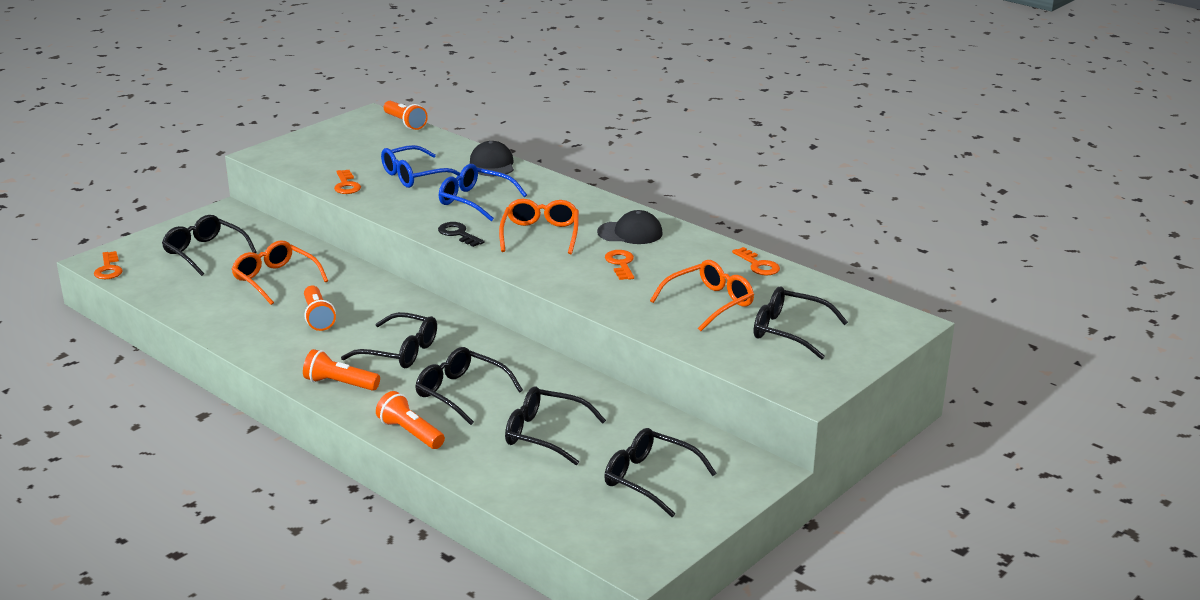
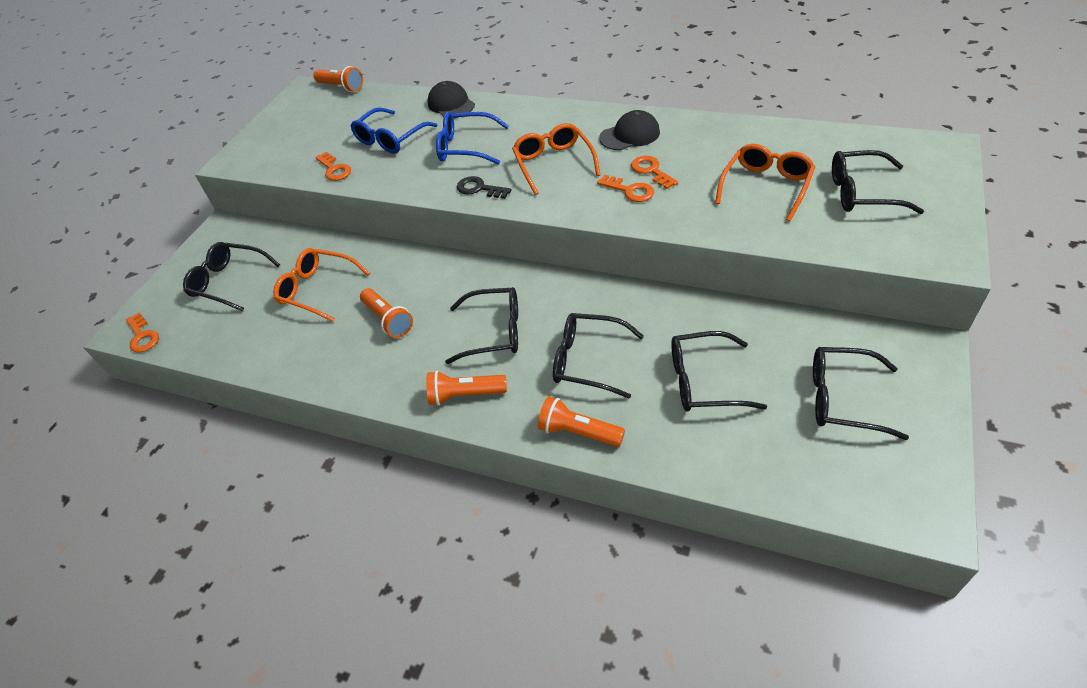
camera: 15 degrees left, 20 degrees up
(758, 265) = (767, 131): orange key -> orange key (630, 191)

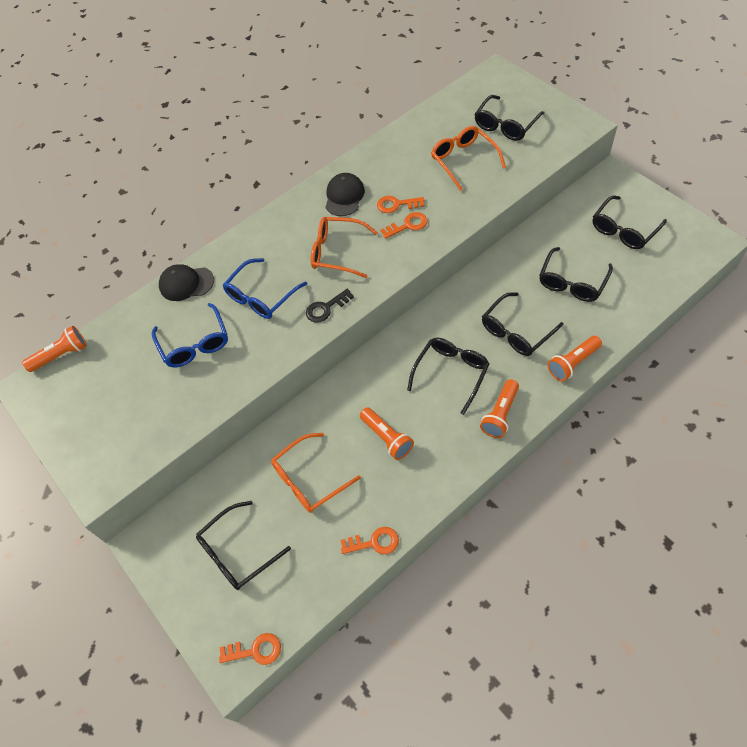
camera: 60 degrees left, 10 degrees up
(334, 169) = (200, 400): orange key -> orange key (374, 542)
(388, 320) = (387, 438): orange flashlight -> orange flashlight turned 60 degrees clockwise

